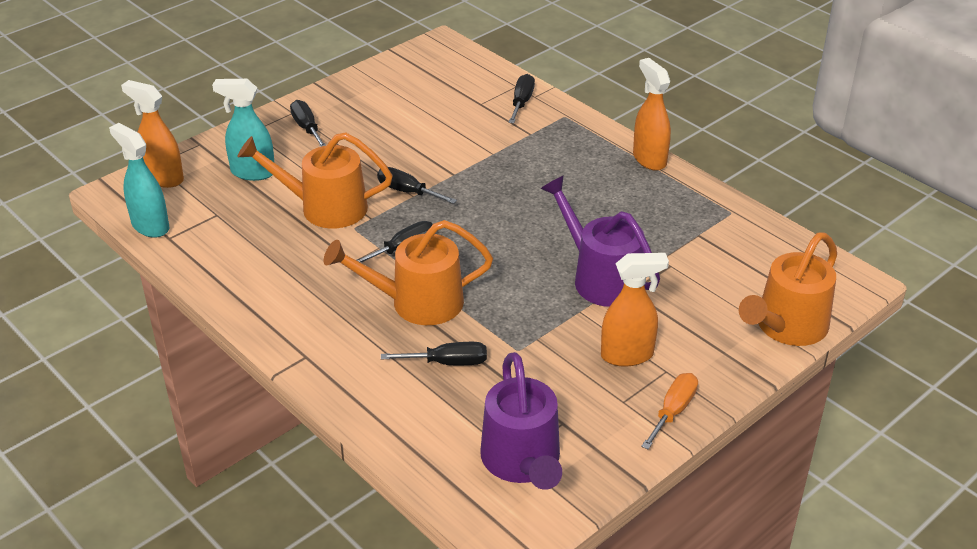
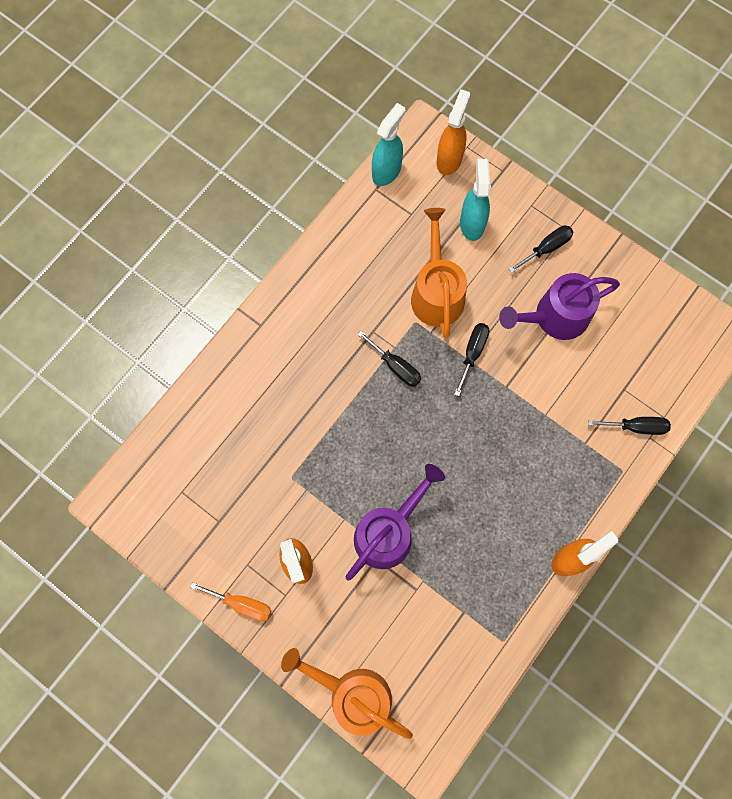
camera: 80 degrees right, 35 degrees up
(416, 303) = (332, 390): orange watering can -> none
(448, 362) = (269, 427): black screwdriver -> none
(523, 462) = (176, 498): purple watering can -> purple watering can (554, 317)

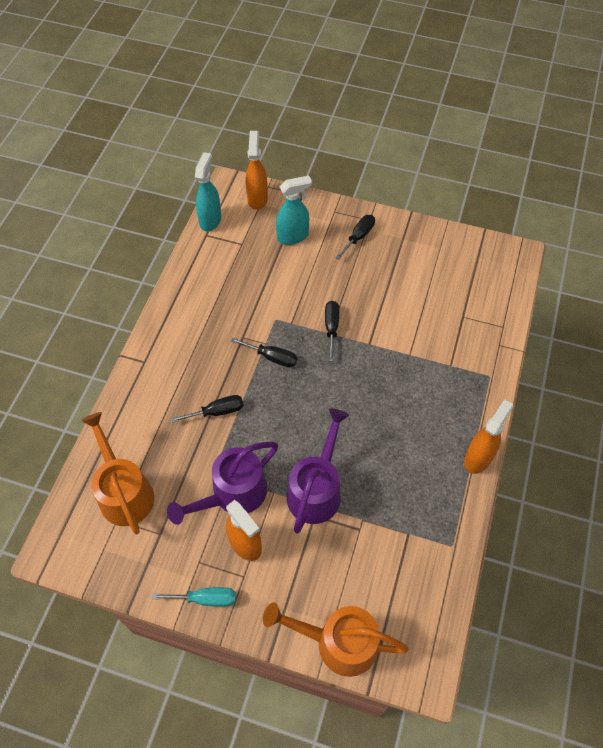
camera: 20 degrees left, 15 degrees down
(242, 604) = (206, 599): orange screwdriver -> turquoise screwdriver
(436, 292) = (284, 292): orange watering can -> orange watering can (124, 491)
(472, 223) = (293, 236): turquoise spray bottle -> turquoise spray bottle turned 90 degrees clockwise
(554, 317) = (385, 282): purple watering can -> purple watering can (232, 494)
(636, 427) = (485, 340): black screwdriver -> black screwdriver (217, 412)

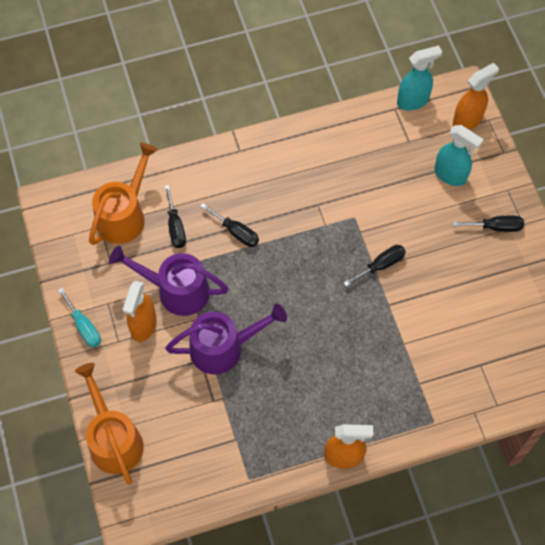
camera: 55 degrees right, 5 degrees up
(272, 357) = (316, 239): black screwdriver -> black screwdriver (175, 227)

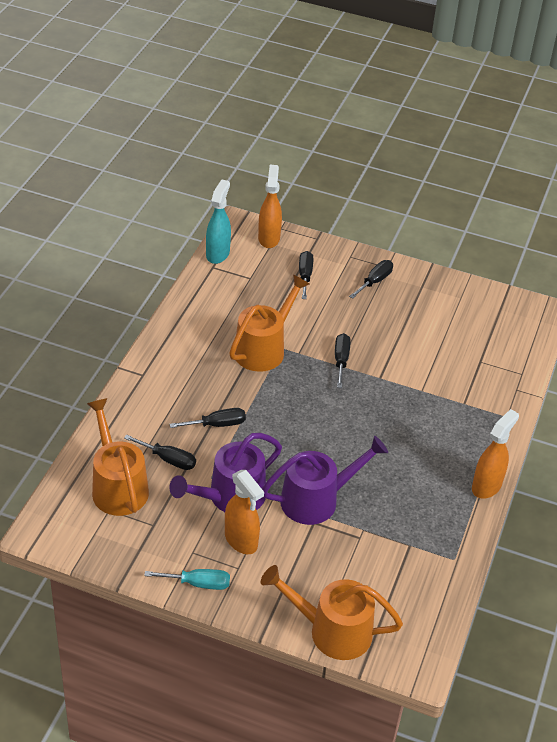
camera: 55 degrees left, 20 degrees down
(224, 347) = (317, 499): purple watering can -> purple watering can turned 45 degrees clockwise
(342, 205) = (264, 348): none -> orange watering can
(450, 175) = (305, 276): turquoise spray bottle -> black screwdriver

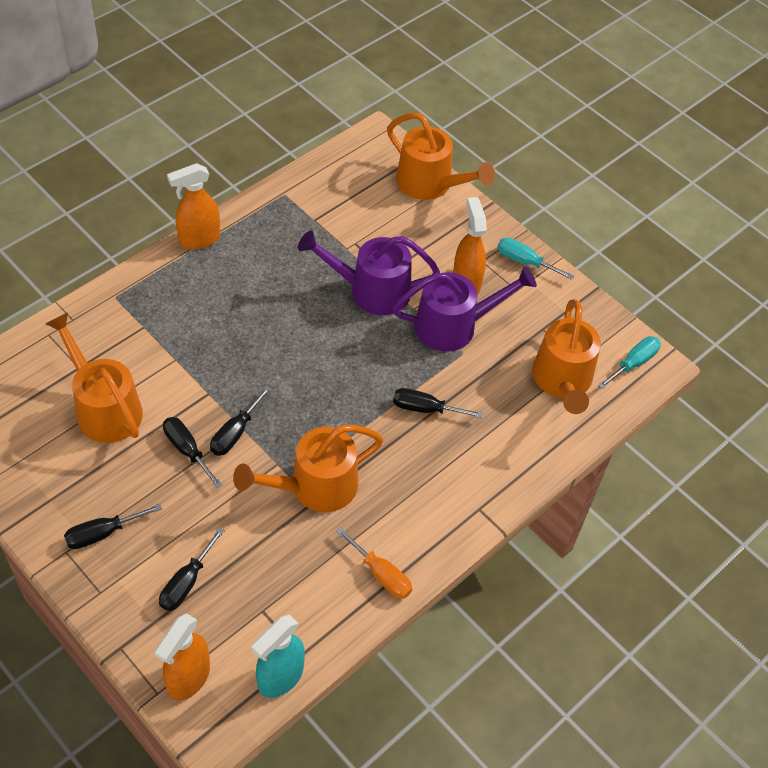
camera: 155 degrees left, 10 degrees up
(60, 525) = (633, 363): none -> turquoise screwdriver
(168, 459) = (497, 389): black screwdriver -> black screwdriver (187, 450)
(188, 317) = (381, 574): none -> orange screwdriver
(439, 344) = (104, 407): none -> orange watering can

